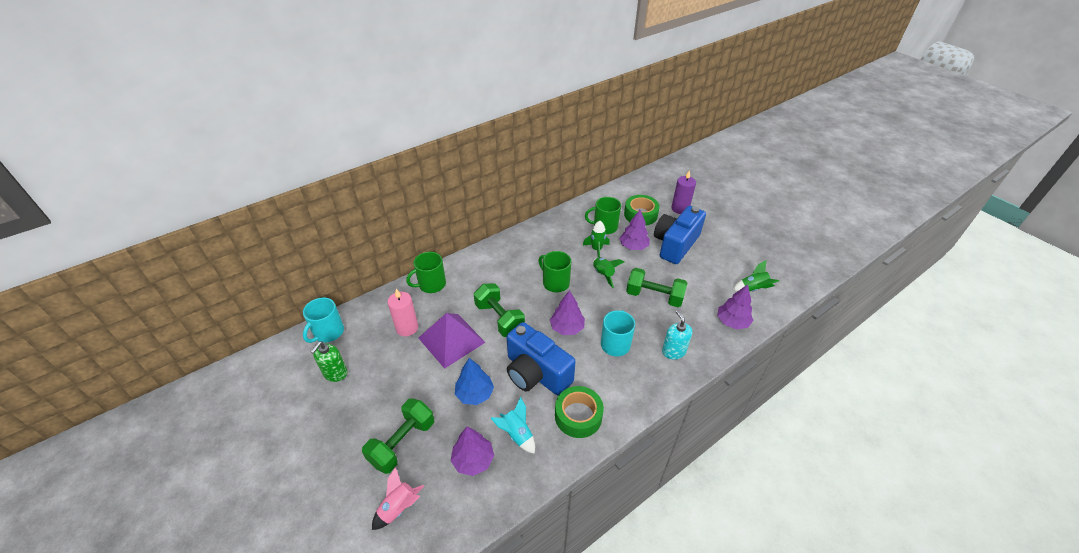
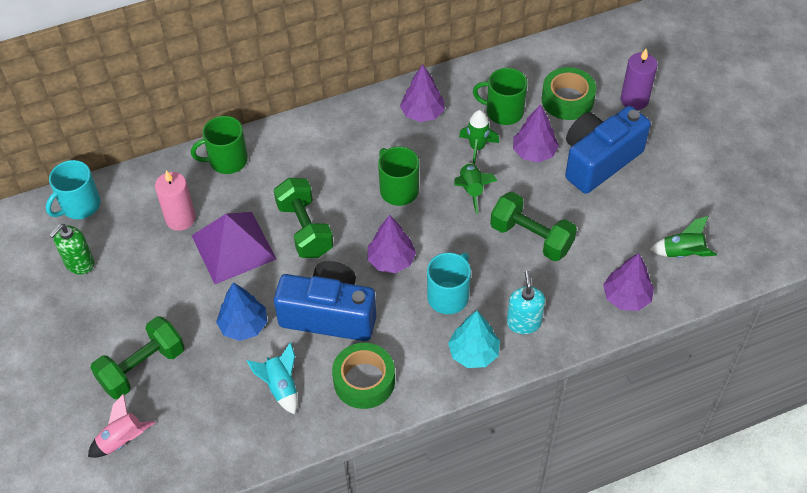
camera: 15 degrees right, 10 degrees up
(473, 460) = (220, 406): purple tree -> purple tree (422, 113)
(536, 373) = (329, 315): blue camera -> blue camera turned 135 degrees clockwise
(648, 379) = (473, 353): none -> turquoise tree

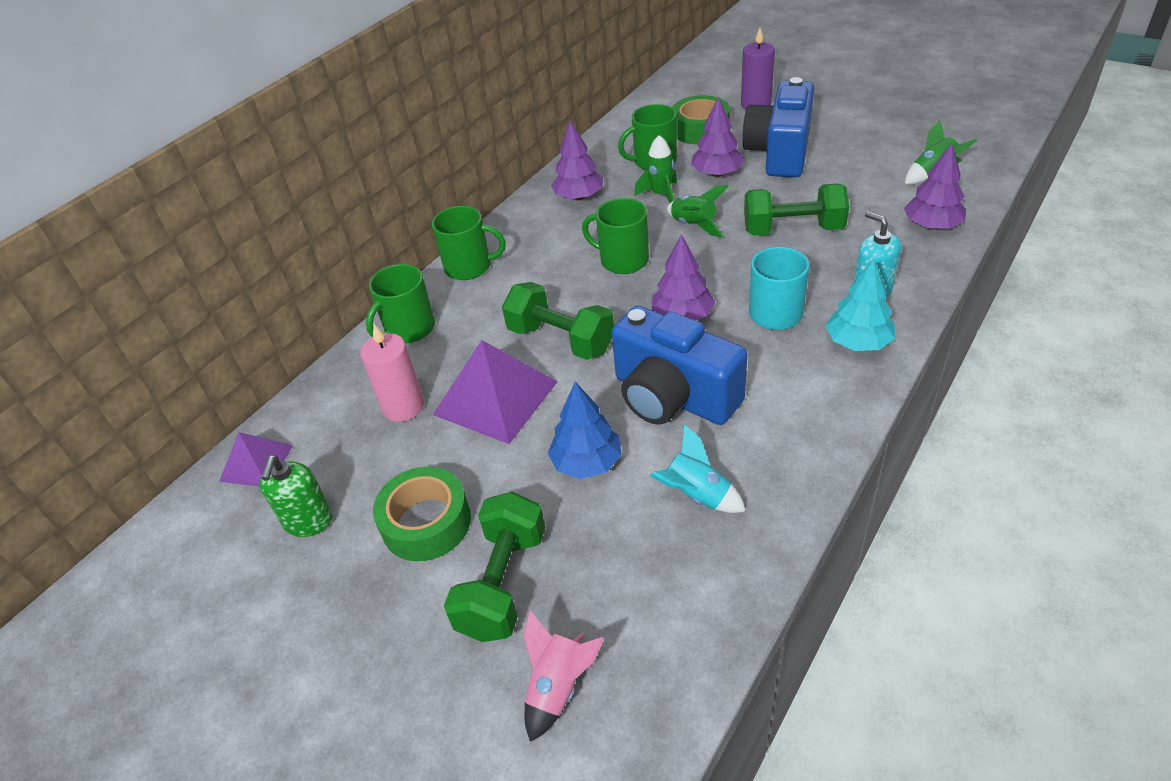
camera: 30 degrees left, 10 degrees down
(80, 205) = (256, 463): turquoise mug -> purple pyramid
(301, 132) = (469, 267): none -> green mug
(329, 315) = (673, 396): blue camera -> blue camera turned 120 degrees counterclockwise
(364, 381) = (781, 432): green tape -> green tape (426, 523)

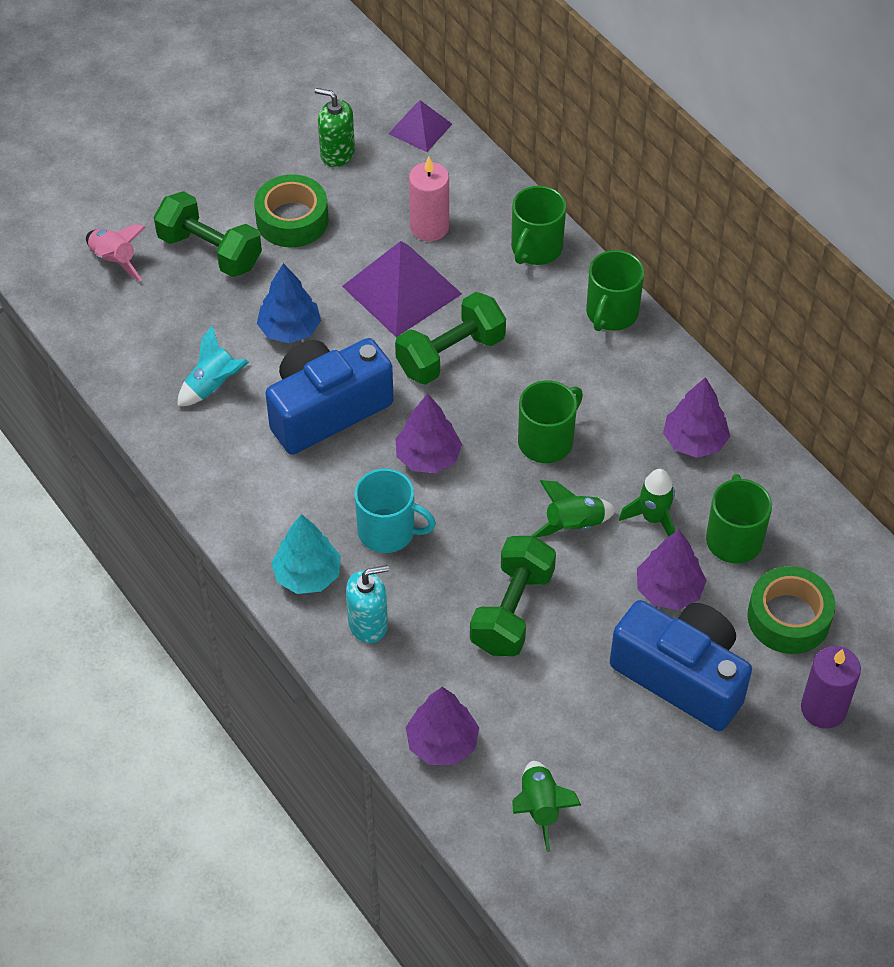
camera: 105 degrees right, 10 degrees up
(409, 329) = (536, 248): green mug -> green mug turned 120 degrees counterclockwise

